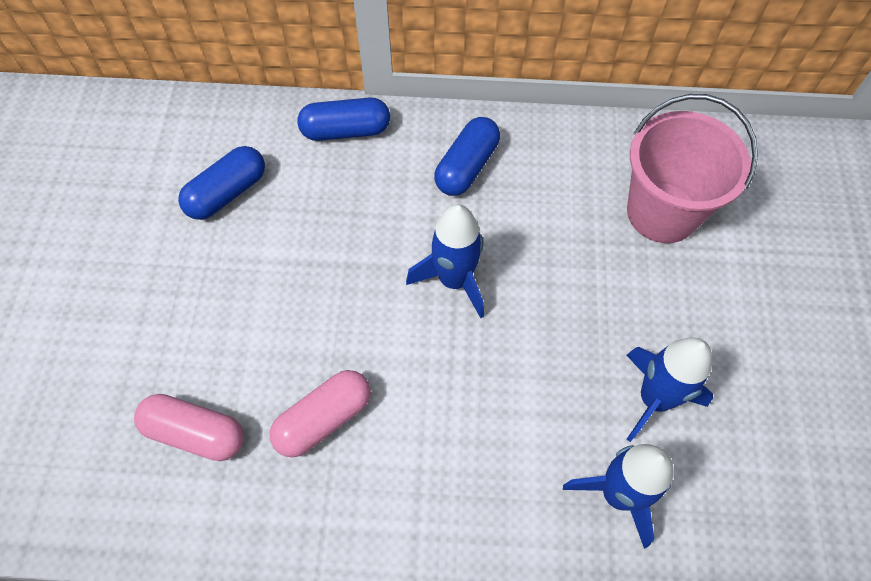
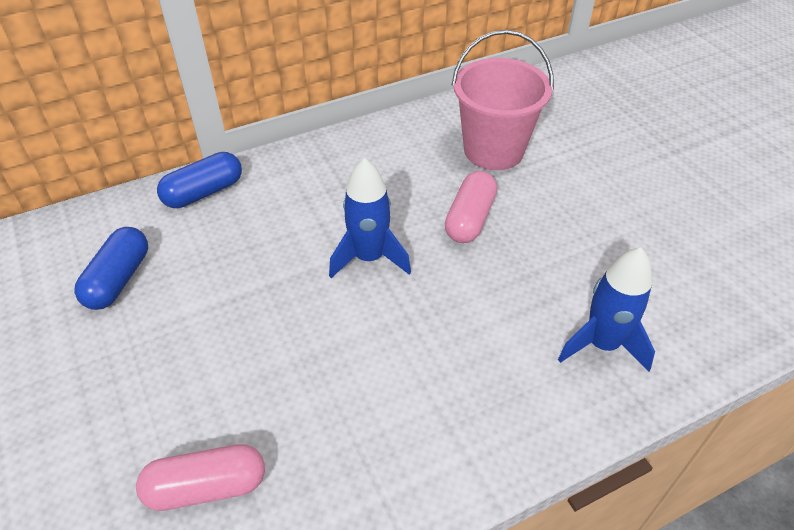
camera: 30 degrees left, 15 degrees down
(324, 419) = (326, 412): pink capsule -> pink capsule (469, 219)
(466, 167) = (325, 178): blue capsule -> none
(654, 399) = (578, 268): blue rocket -> none

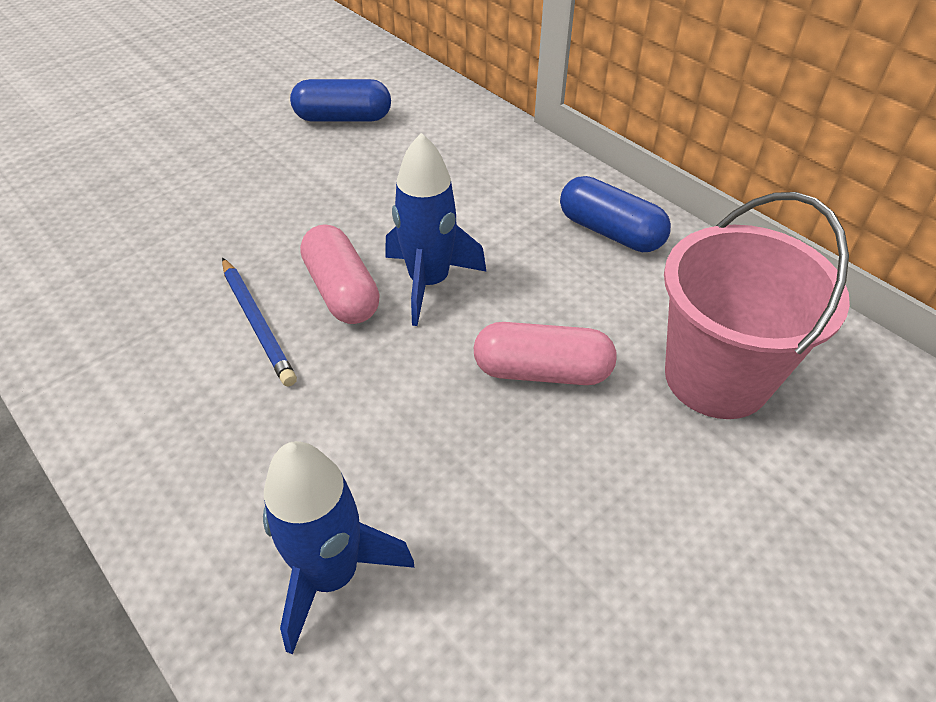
camera: 75 degrees right, 0 degrees up
(204, 192) = (484, 133): blue capsule -> blue capsule (610, 232)
(207, 487) = (109, 236): pink capsule -> pink capsule (342, 291)
(376, 368) = (257, 323): none -> blue pencil

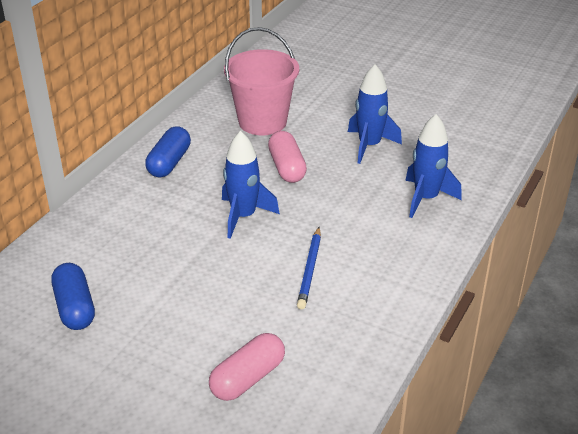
camera: 110 degrees left, 10 degrees down
(257, 323) = (310, 270): blue pencil -> blue pencil turned 150 degrees clockwise
(342, 291) = (267, 246): pink capsule -> pink capsule (248, 378)
(572, 541) = (369, 146): none -> blue rocket

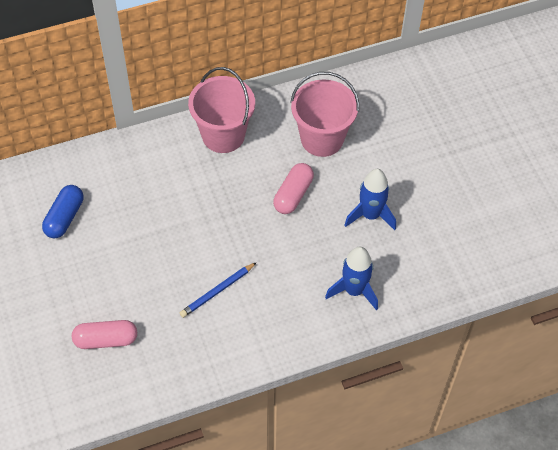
camera: 40 degrees right, 20 degrees up
(169, 163) = (223, 135): blue capsule -> pink bucket
(243, 216) = (222, 217): blue rocket -> none

